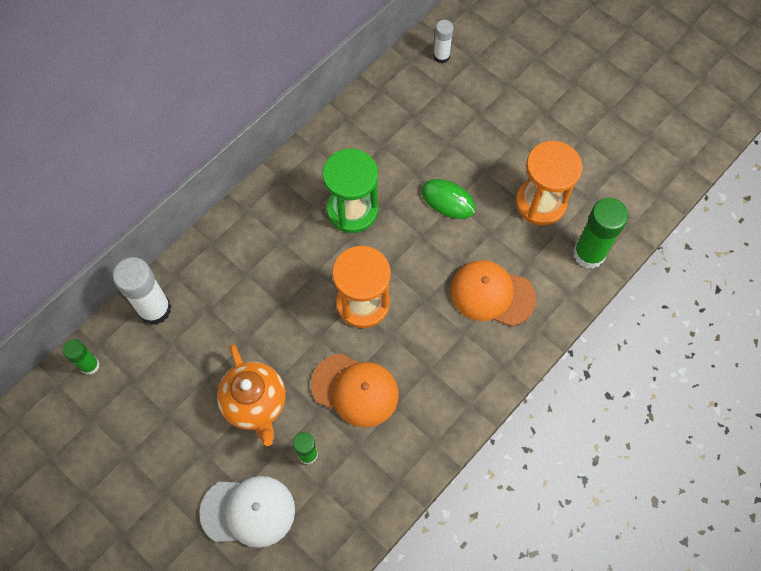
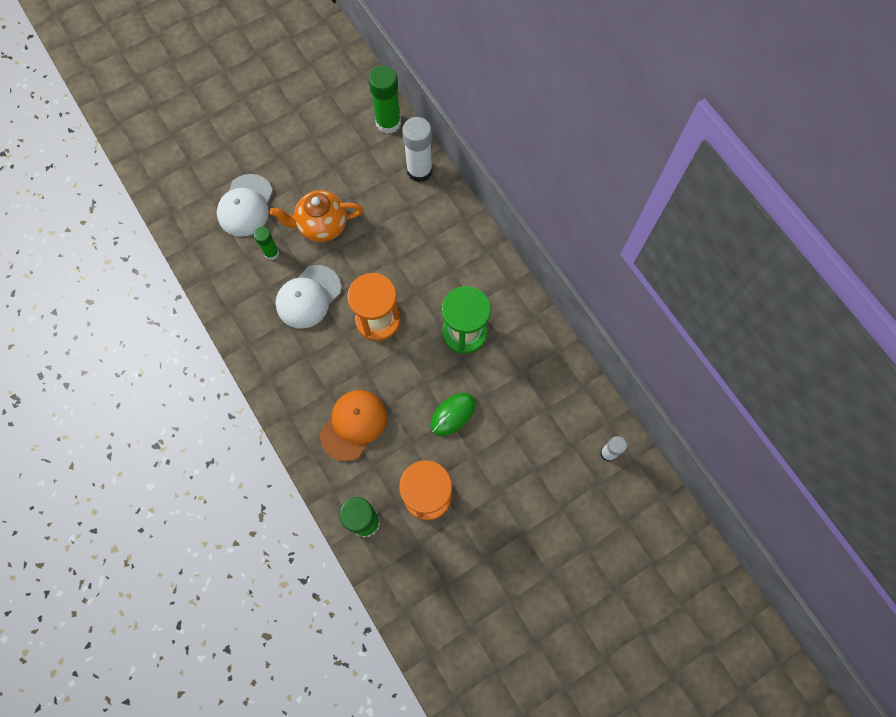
camera: 105 degrees right, 5 degrees up
(90, 365) = (388, 123): green glue stick -> green glue stick, size x1.76
(355, 390) = (308, 297): orange cap -> white cap

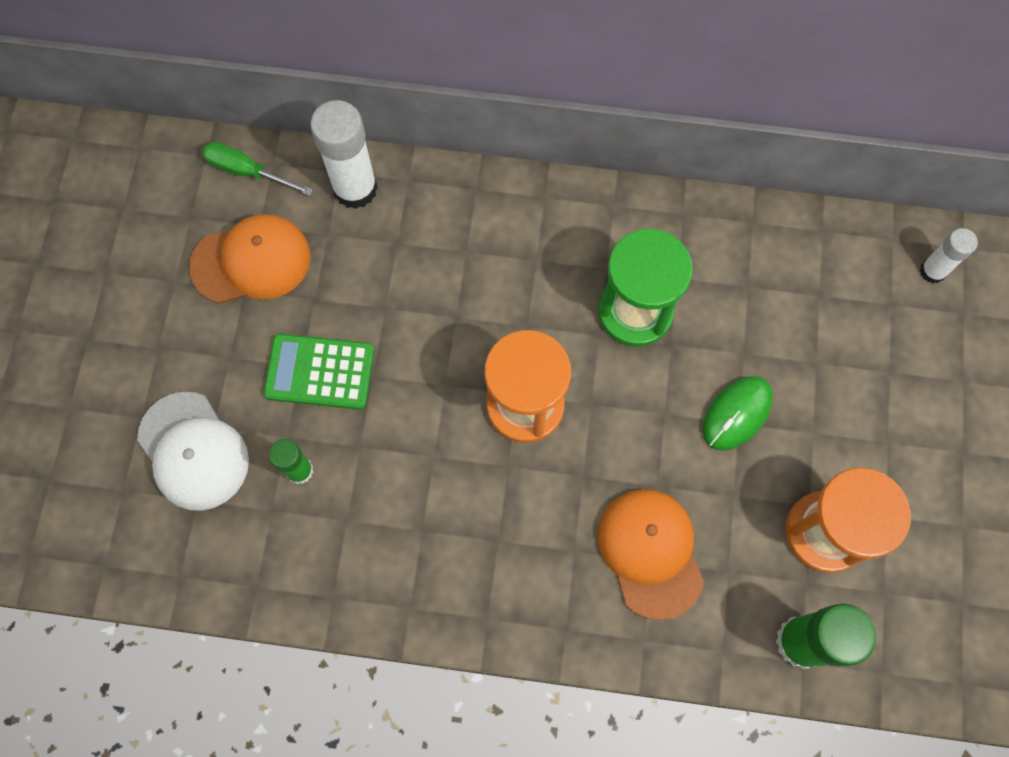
camera: 50 degrees left, 0 degrees up
(308, 297) = (411, 471): white cap -> none
(322, 225) = (320, 372): orange teapot -> green calculator
(348, 158) = (251, 261): none -> orange cap
(388, 123) = (247, 172): green glue stick -> green screwdriver
(452, 414) = (737, 414): green mouse -> green mouse turned 45 degrees clockwise

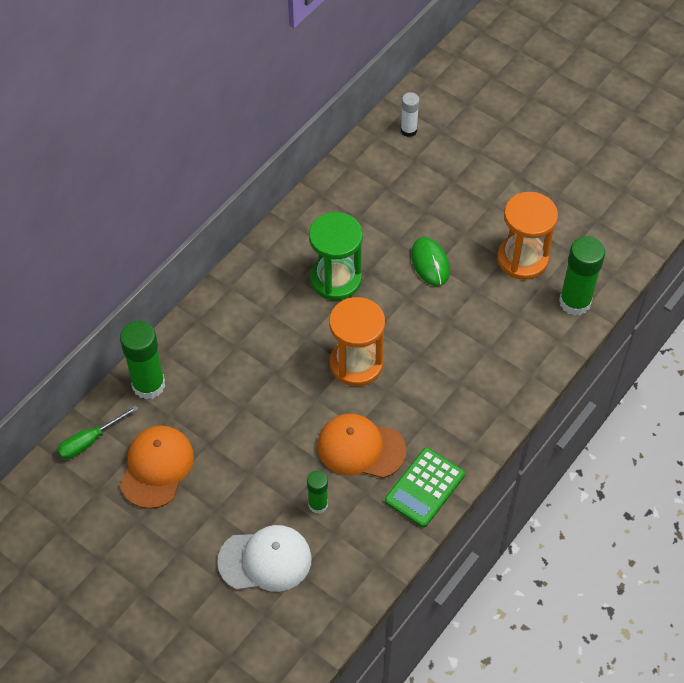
camera: 60 degrees left, 15 degrees down
(320, 372) = (260, 463): green calculator -> green calculator (424, 488)
(355, 188) = (148, 385): white glue stick -> green glue stick
(650, 552) = (483, 346): orange cap -> orange cap (360, 448)

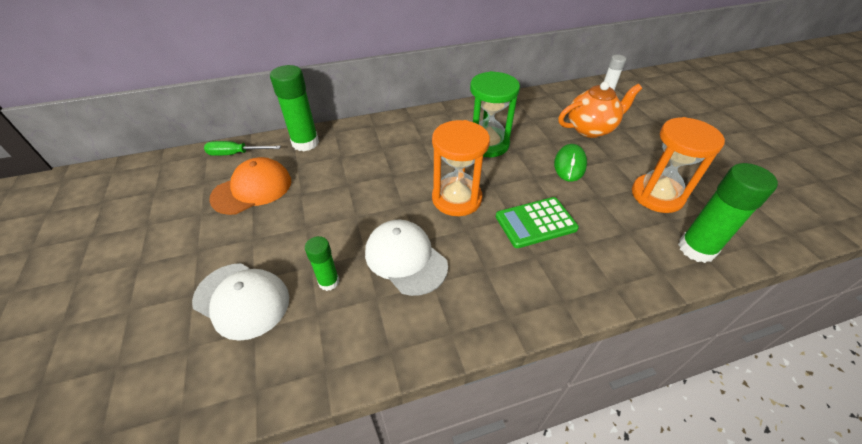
camera: 35 degrees right, 10 degrees down
(360, 448) = (405, 258): orange cap -> white cap
(422, 200) = (590, 129): none -> orange teapot
(424, 488) = (432, 326): green calculator -> green calculator (535, 222)

